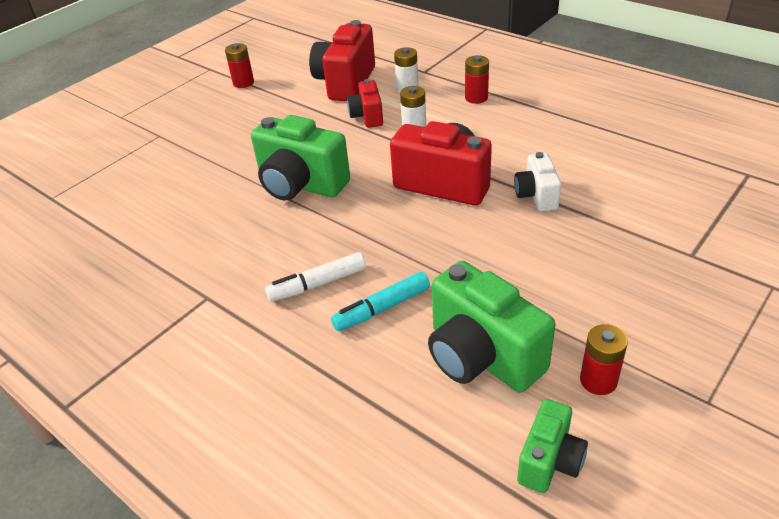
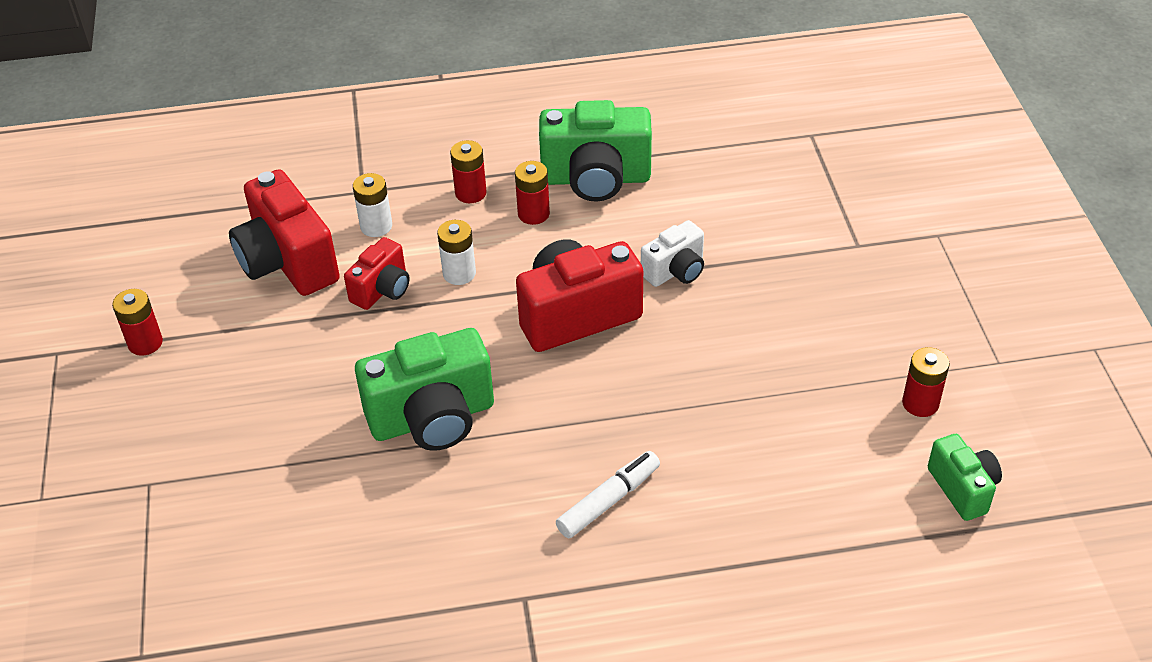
camera: 50 degrees left, 5 degrees up
(318, 284) = (608, 501): white marker -> white marker turned 150 degrees counterclockwise
(367, 116) = (382, 290): red camera -> red camera turned 90 degrees counterclockwise
(382, 308) = (695, 476): turquoise marker -> none
(481, 356) = (823, 451): green camera -> green camera (596, 179)
(495, 124) = (533, 214): none -> red battery
(536, 196) = (675, 271): white camera -> white camera turned 75 degrees counterclockwise

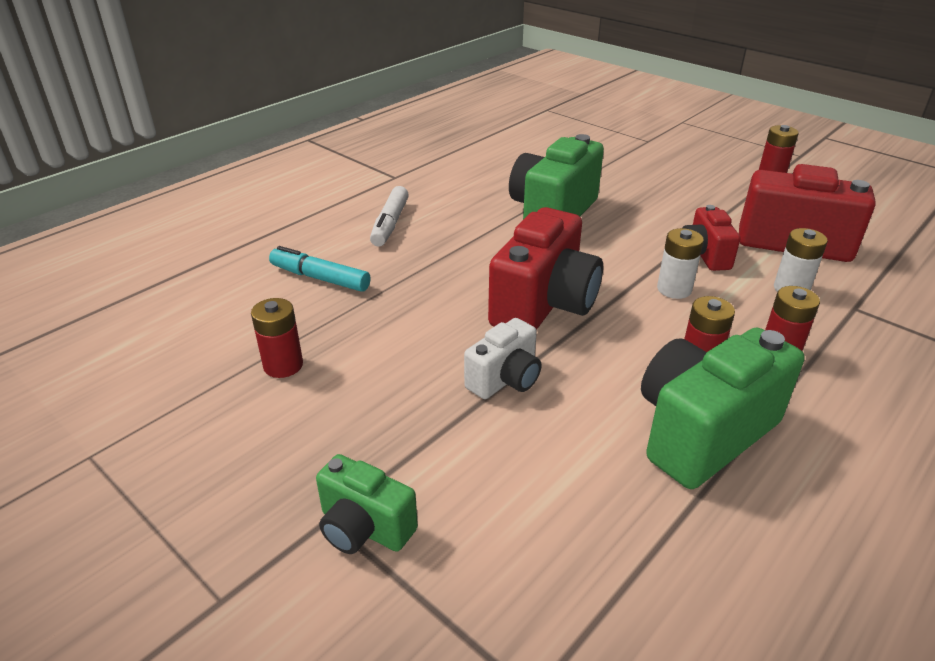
camera: 140 degrees right, 10 degrees down
(675, 271) = (505, 379): white camera -> white camera turned 150 degrees counterclockwise
(738, 454) = (320, 278): none -> turquoise marker
(920, 403) = (172, 377): red battery -> red battery (283, 365)
(963, 488) = (110, 331): green camera -> green camera (364, 528)

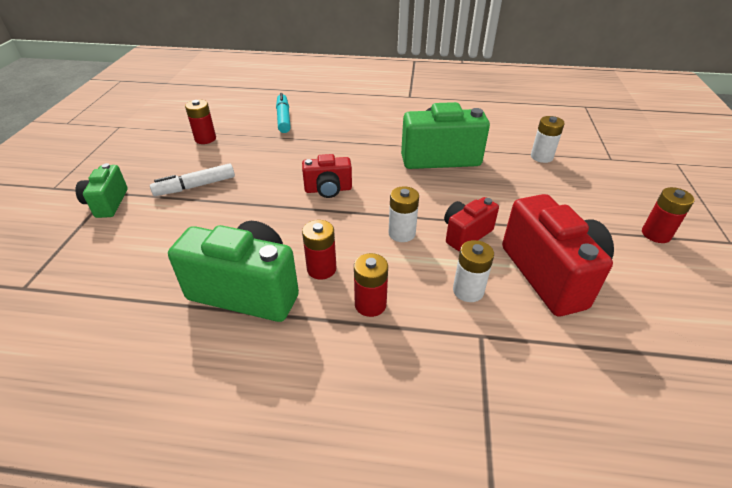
camera: 55 degrees right, 5 degrees up
(390, 224) = (357, 114): white marker -> white marker (195, 186)
(505, 379) = (243, 202): white camera -> none
(544, 305) = (328, 190): red camera -> red camera, size x0.56
(611, 166) = (541, 157): none -> white battery

